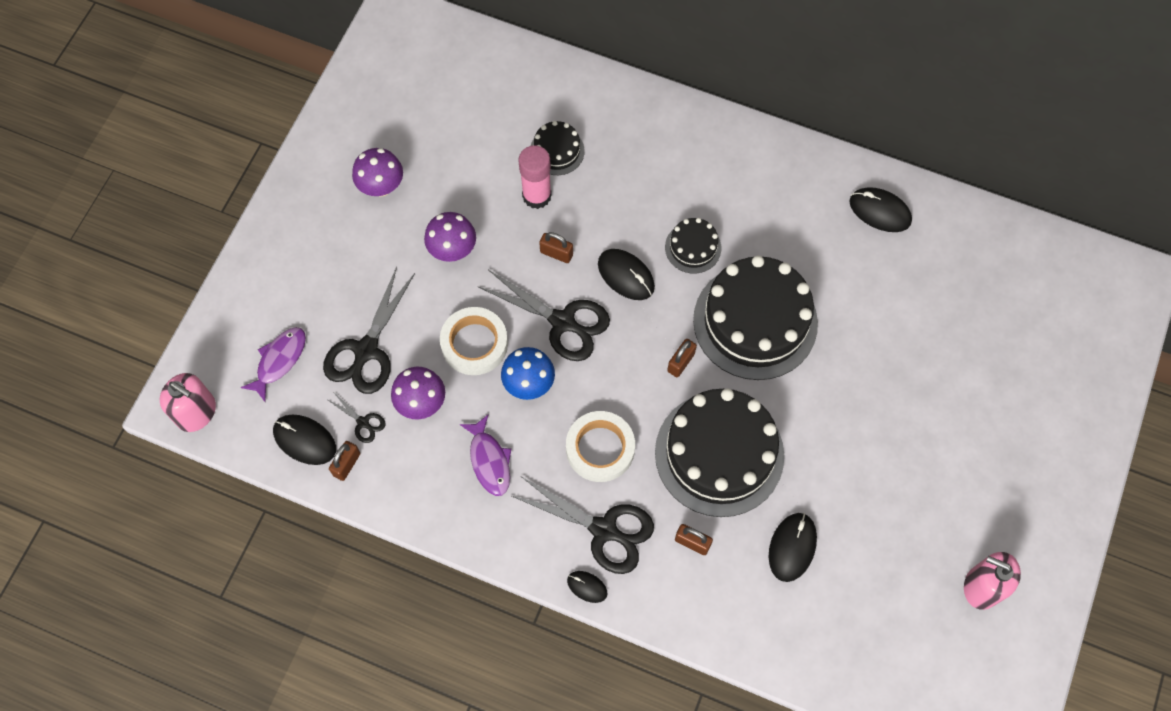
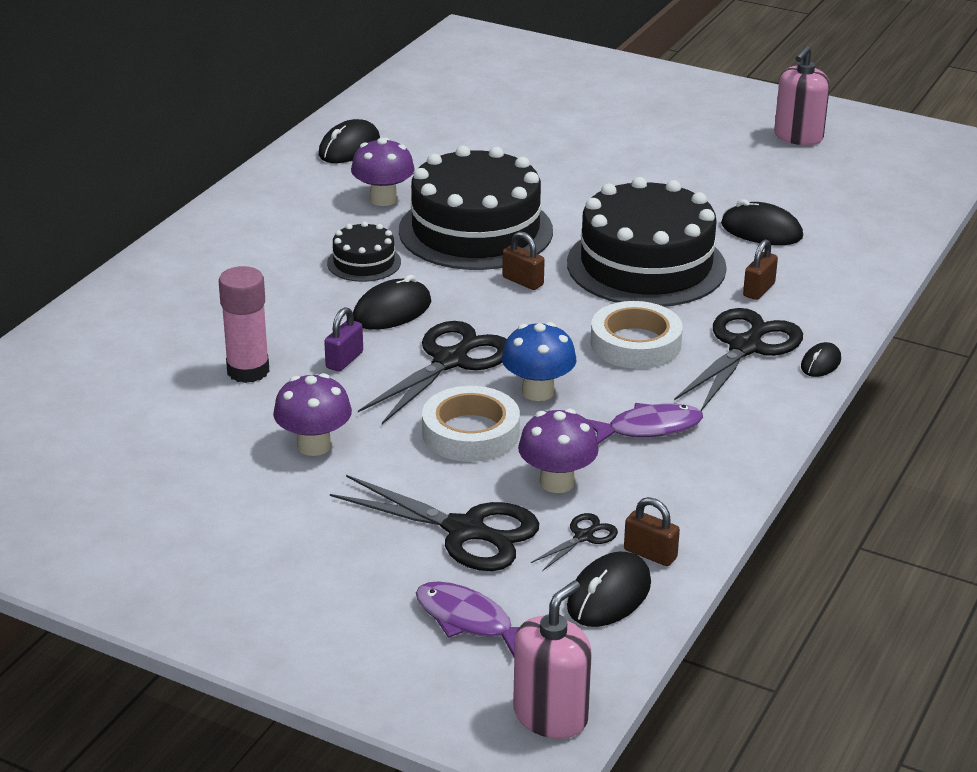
camera: 85 degrees left, 35 degrees down
(381, 186) = (181, 508): purple mushroom -> purple mushroom (383, 199)
(556, 253) = (344, 360): brown padlock -> purple padlock
(557, 151) = (181, 351): black cake -> none

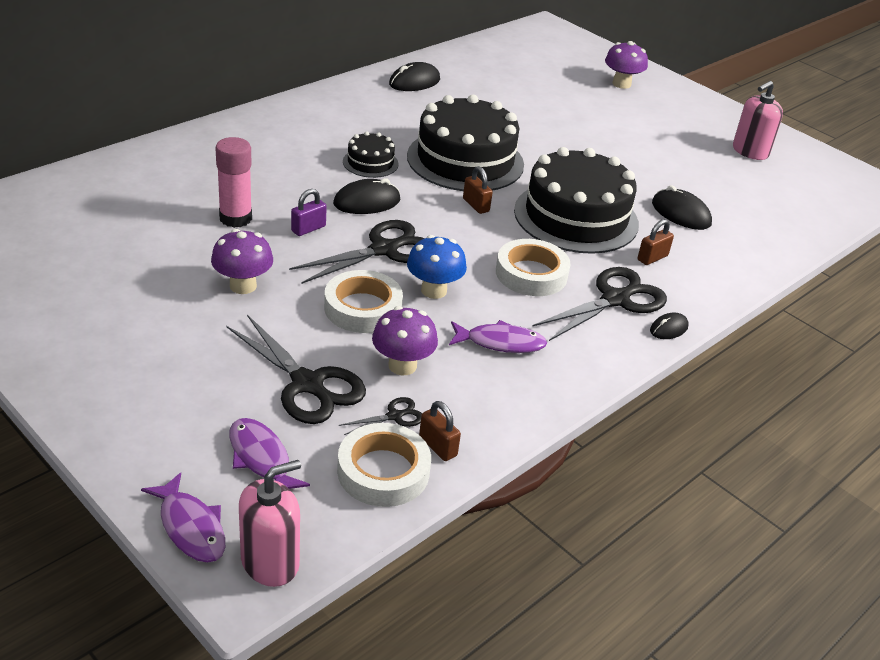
camera: 15 degrees right, 5 degrees up
(383, 199) = (414, 122): purple mushroom -> purple mushroom (621, 84)
(442, 709) = (190, 527): none -> purple fish
(609, 595) = (383, 471): black mouse -> white tape

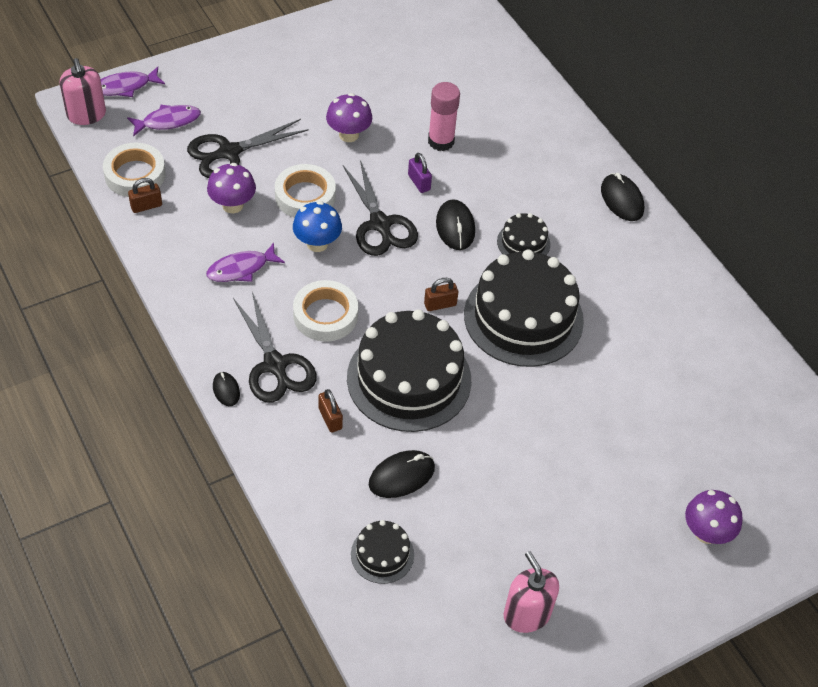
camera: 105 degrees right, 15 degrees up
(394, 416) = (182, 190): black scissors -> none
(414, 82) = (696, 314): black mouse -> black mouse (622, 199)
(500, 343) = (241, 269): purple fish -> purple fish turned 45 degrees clockwise
(761, 218) = (382, 554): none -> black cake

